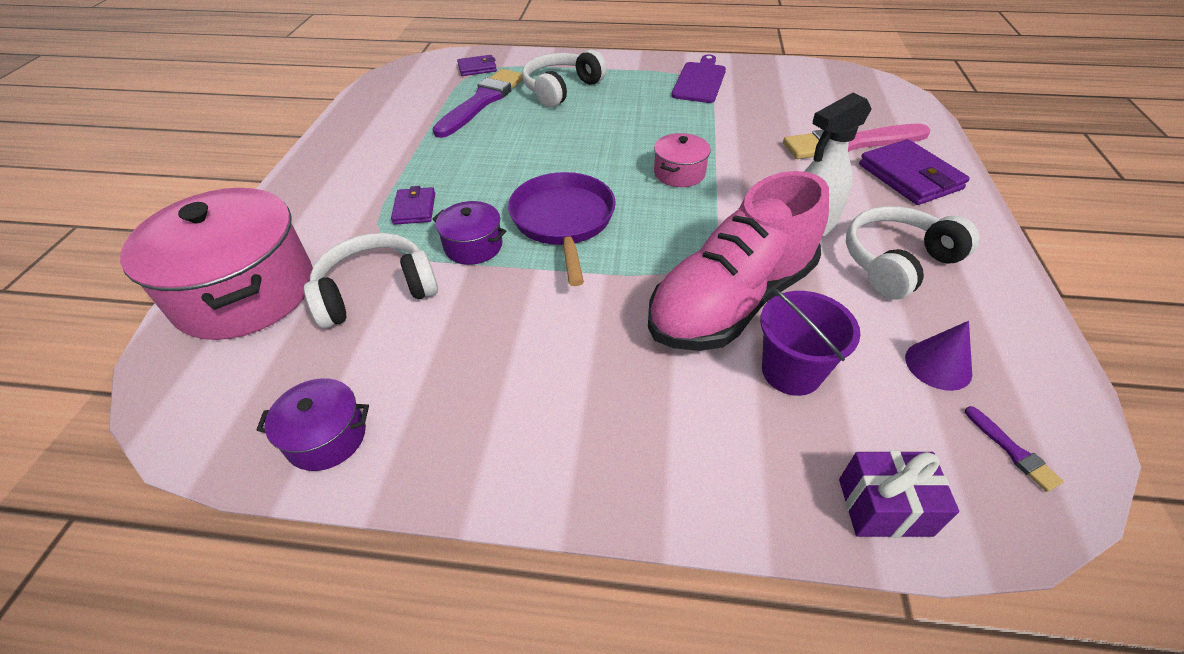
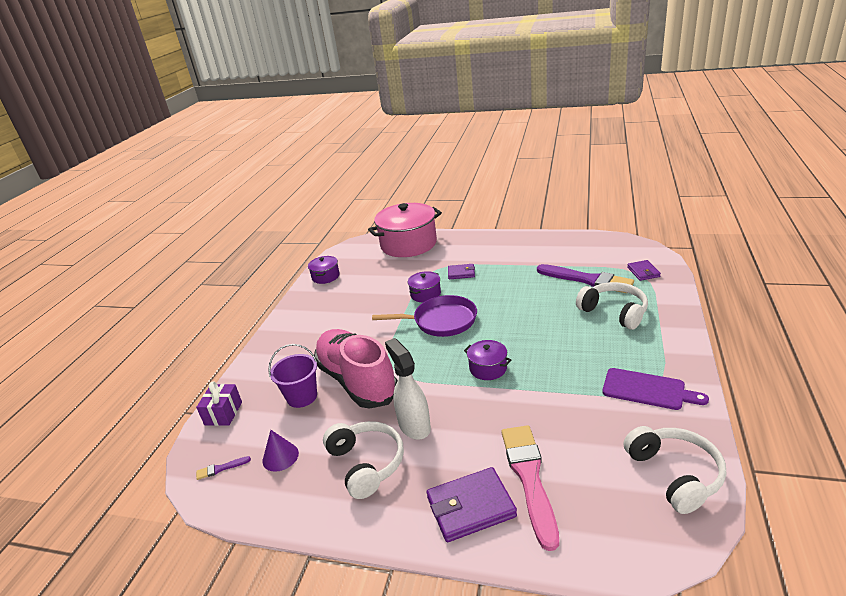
camera: 100 degrees right, 15 degrees down
(376, 291) = (399, 273): white headphones -> white headphones (675, 474)
(679, 173) = (488, 368): pink pot -> purple pot

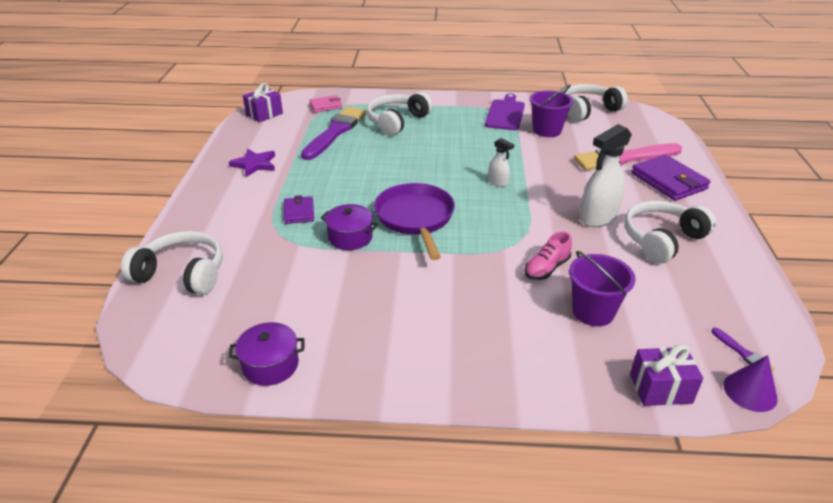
camera: 105 degrees left, 5 degrees up
(280, 457) = (693, 304): purple cone -> purple cone (750, 391)
(357, 381) = (546, 268): pink shoe -> pink shoe, size x0.40
(408, 244) = (182, 274): pink pot -> white headphones
(488, 368) = (498, 182): purple pot -> white spray bottle
(530, 250) = (254, 164): none -> purple star
(604, 420) = (547, 130): none -> purple bucket
(619, 245) = (264, 114): none -> purple gift
(643, 272) = (326, 106): purple wallet -> pink wallet

